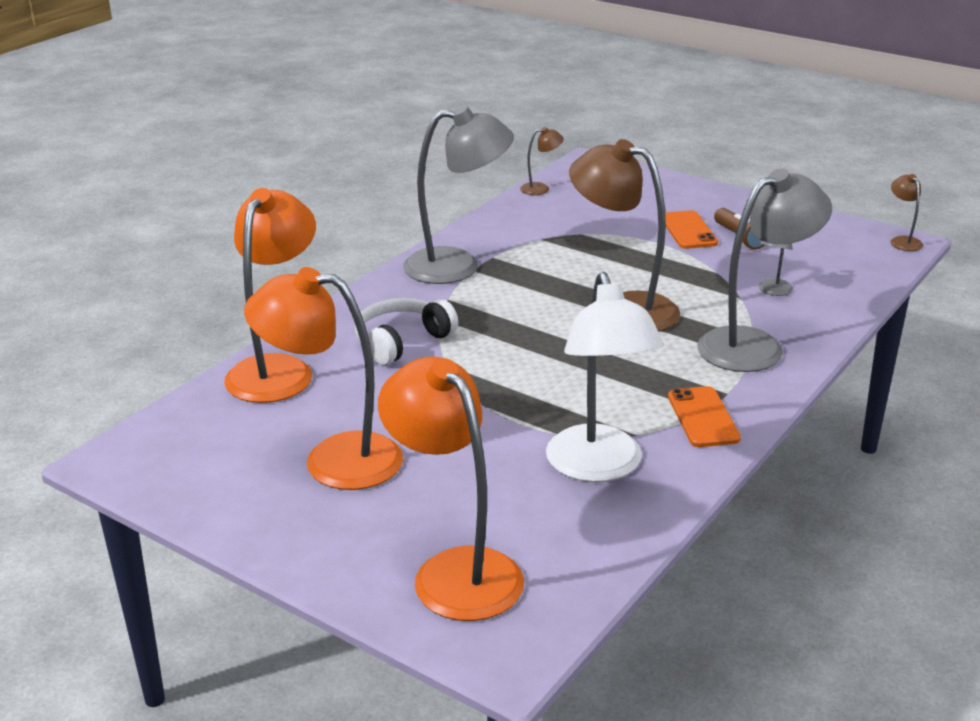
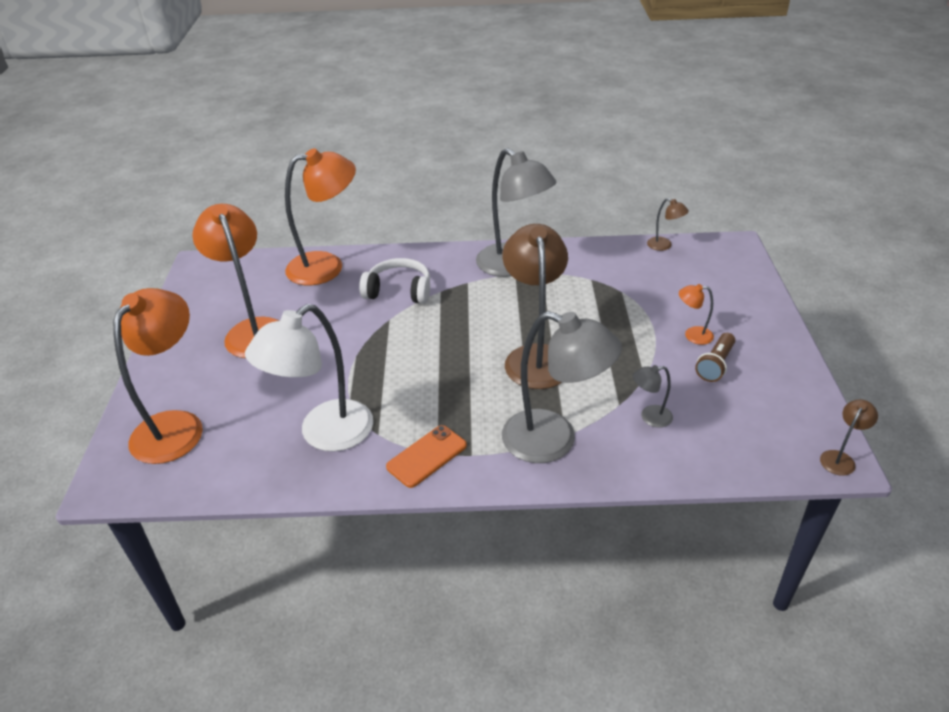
camera: 55 degrees right, 10 degrees up
(688, 230) = (692, 335): orange phone -> orange lamp

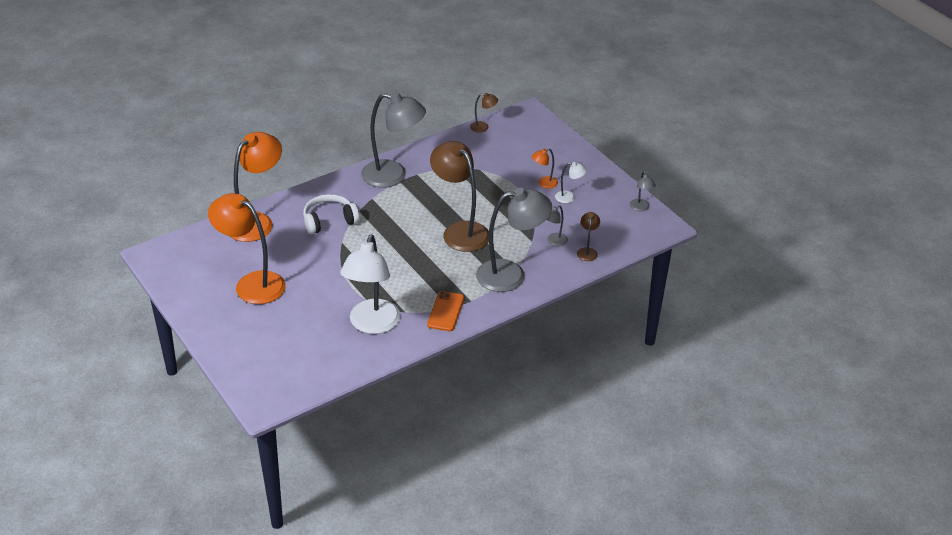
camera: 35 degrees left, 0 degrees up
(176, 425) = (268, 358): orange lamp -> none
(715, 365) = (569, 197): brown flashlight -> white lamp
(815, 417) = (640, 208): none -> grey lamp
(840, 458) = (665, 225): brown lamp -> brown lamp (587, 251)

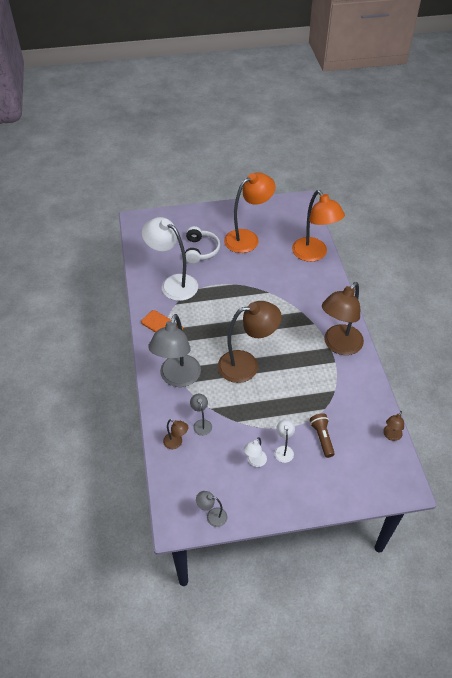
camera: 115 degrees right, 10 degrees up
(329, 221) = (296, 292): white headphones -> white headphones (200, 250)
(393, 176) = (338, 345): grey lamp -> brown lamp
(514, 164) = (322, 437): none -> brown flashlight
(544, 183) = (283, 450): orange lamp -> white lamp

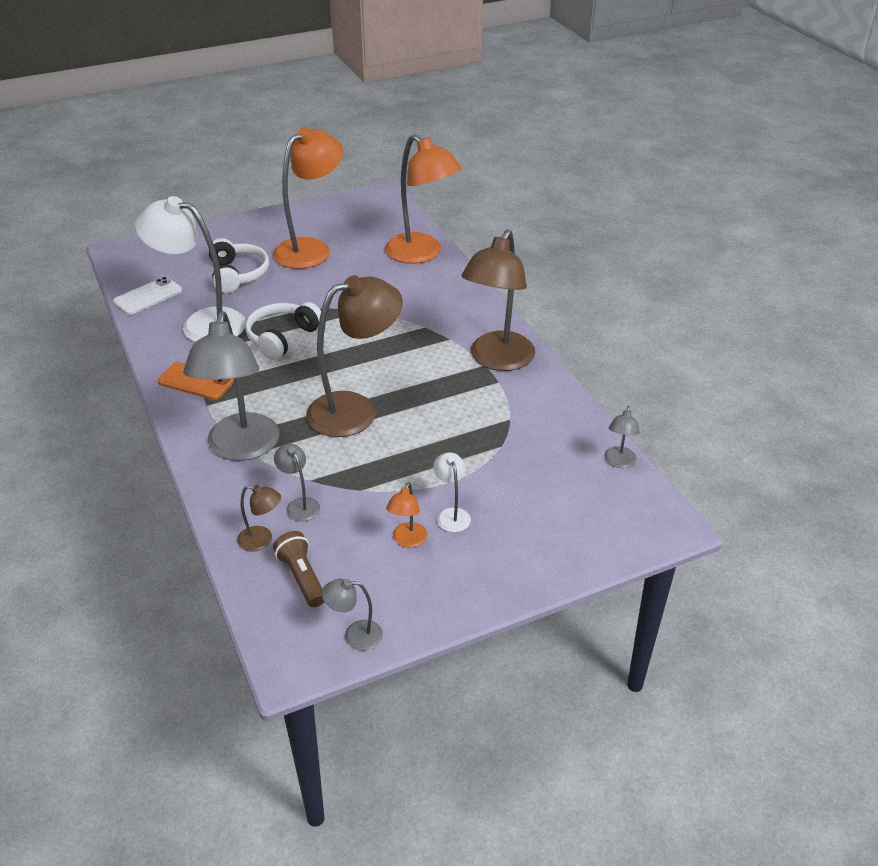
camera: 15 degrees left, 10 degrees down
(146, 257) = (148, 296): none -> white phone
(216, 303) = (282, 338): none -> white headphones
(254, 462) = (407, 540): white lamp -> orange lamp
(322, 437) = (510, 485): brown flashlight -> brown flashlight (302, 577)
(391, 436) = (619, 462): brown lamp -> grey lamp

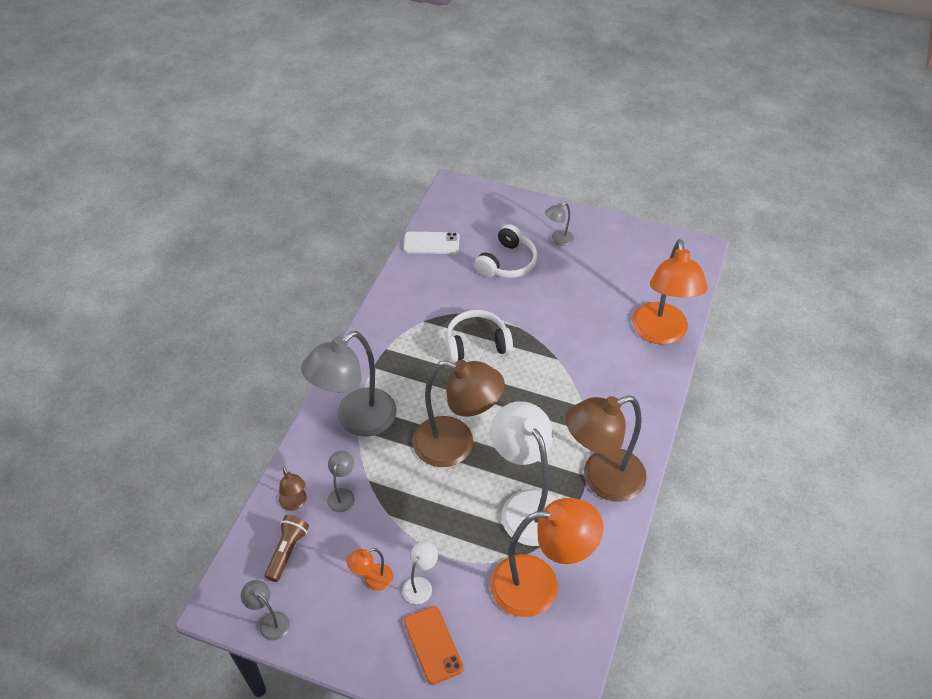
camera: 45 degrees right, 10 degrees up
(196, 381) = (386, 342): orange phone -> orange phone (433, 645)
(202, 323) = (440, 292): white lamp -> white lamp (526, 505)
(311, 249) = (583, 271): orange lamp -> orange lamp (539, 584)
(619, 462) = (582, 645): grey lamp -> grey lamp (558, 240)

